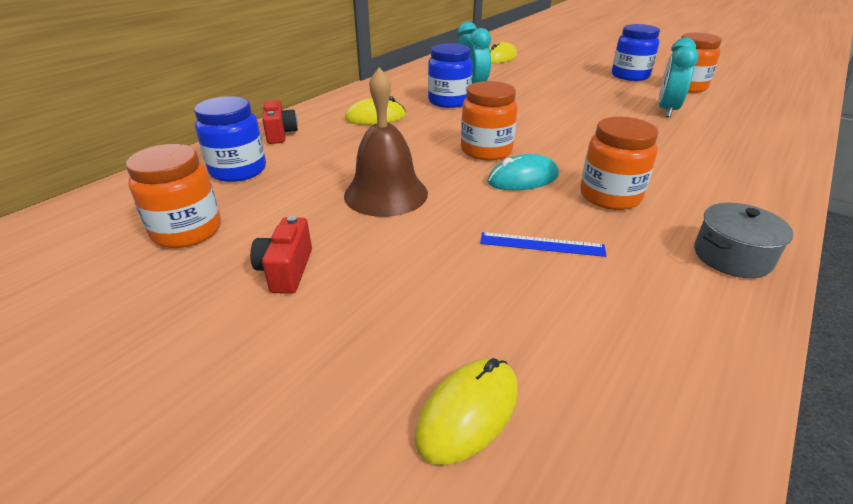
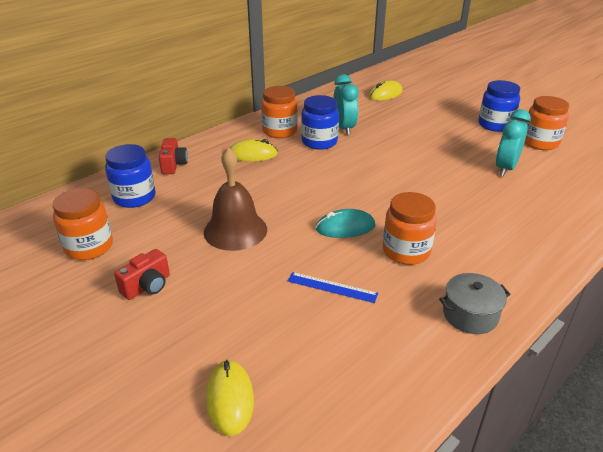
camera: 10 degrees right, 0 degrees up
(286, 270) = (147, 286): red camera -> red camera turned 150 degrees counterclockwise
(468, 412) = (230, 399): yellow mouse -> yellow mouse turned 60 degrees counterclockwise
(486, 150) = (328, 197): orange jar -> orange jar (280, 131)

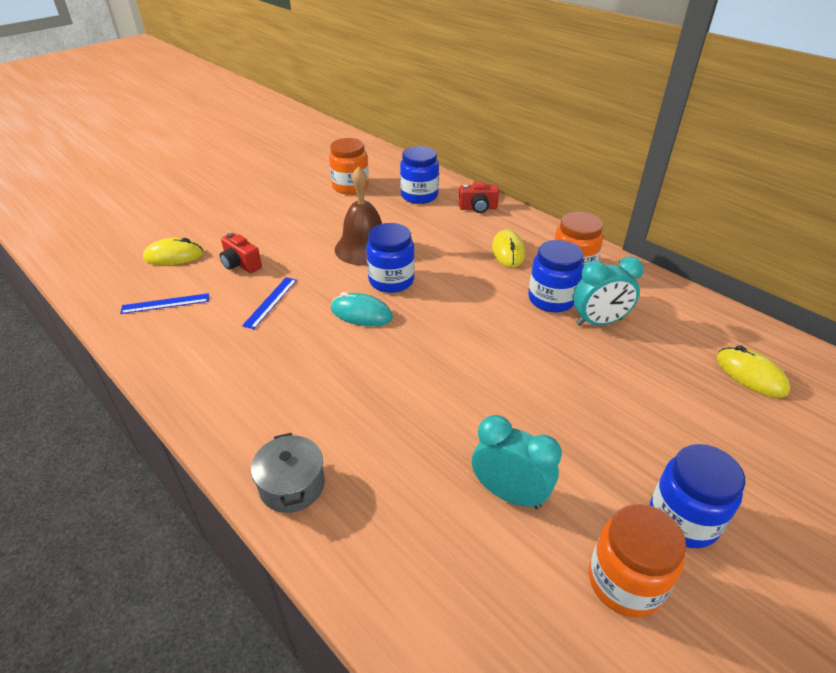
camera: 90 degrees right, 5 degrees up
(147, 286) = (297, 215): red camera -> red camera (241, 264)
(294, 212) = (391, 281): none -> blue jar
(341, 380) = (165, 303): none -> blue ruler
(345, 227) = (361, 313): turquoise mouse -> turquoise mouse turned 60 degrees counterclockwise
(406, 251) = (313, 354): orange jar -> none
(470, 315) = (204, 389): grey pot -> grey pot (292, 485)

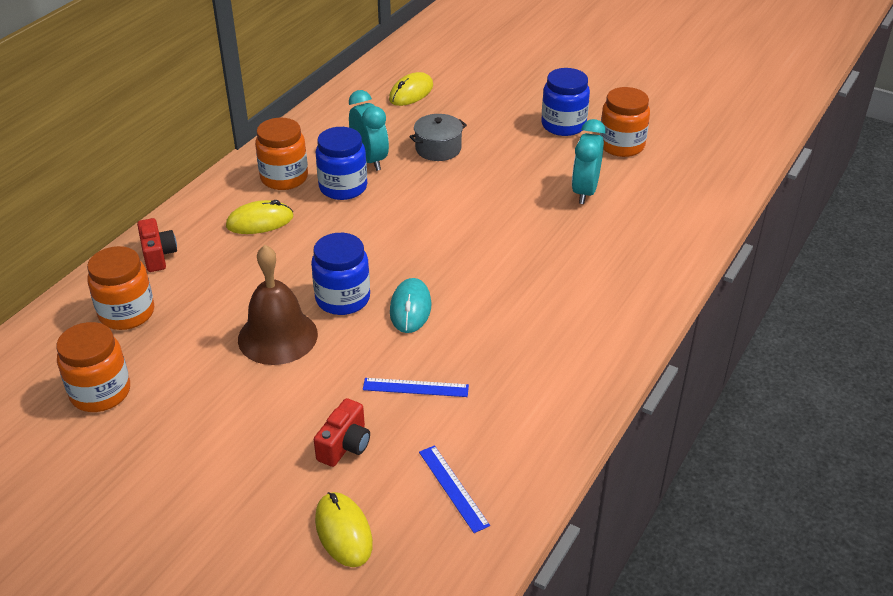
camera: 105 degrees left, 0 degrees up
(292, 485) = (640, 296): grey pot -> grey pot (438, 149)
(419, 196) = (127, 313): blue jar -> orange jar

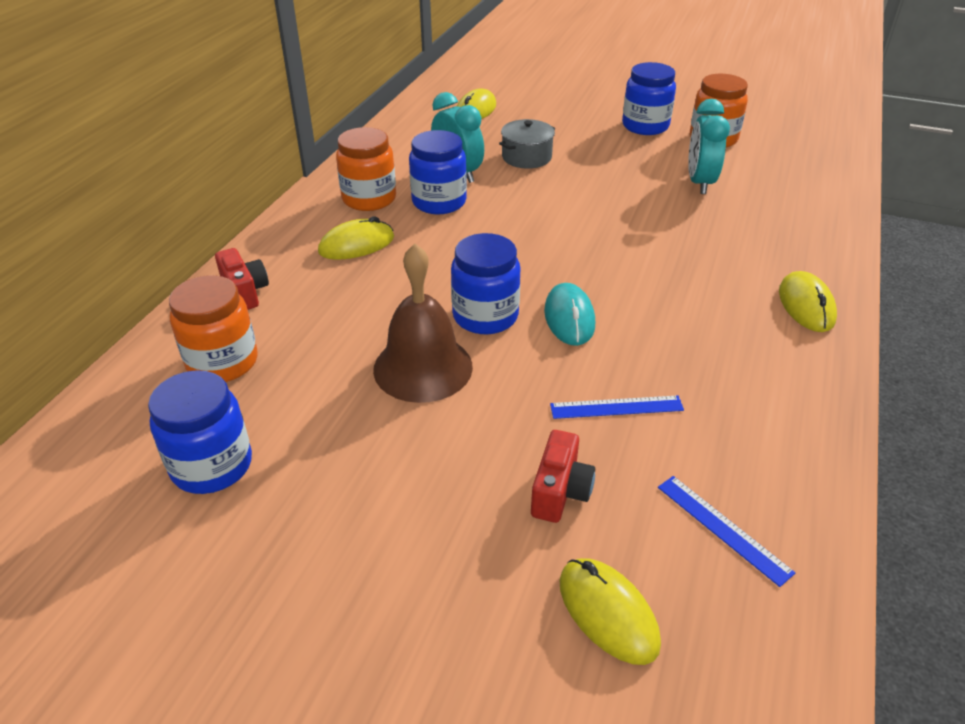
camera: 10 degrees left, 0 degrees up
(100, 392) = (212, 465): orange jar -> blue jar
(616, 321) = (806, 305): none -> yellow mouse

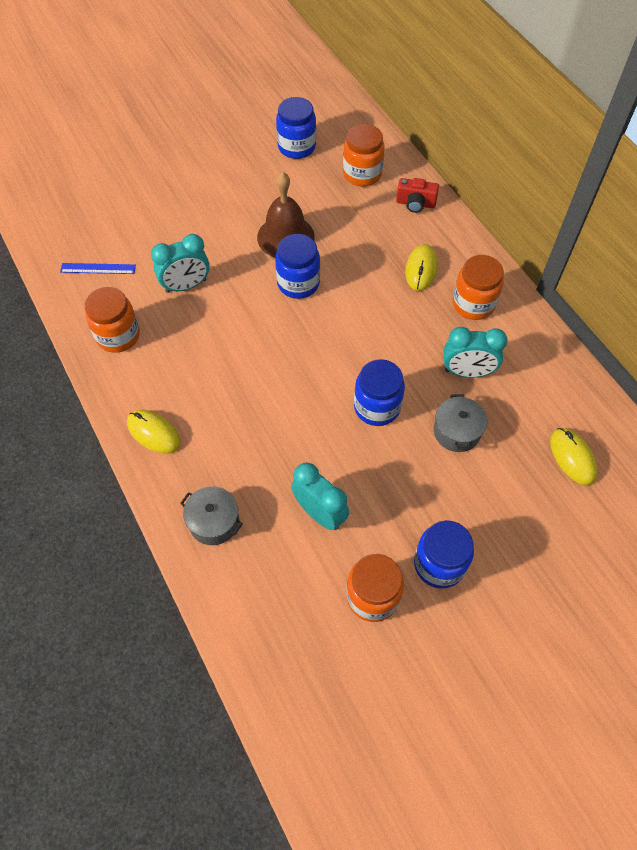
camera: 130 degrees right, 20 degrees up
(439, 202) = (436, 337): blue jar -> blue jar (377, 407)
(560, 491) = (169, 234): red camera -> none
(569, 318) = (260, 316): turquoise mouse -> none
(608, 613) = (112, 211): yellow mouse -> none
(616, 407) = (186, 286): blue ruler -> turquoise clock
(769, 417) = (118, 335): none -> orange jar
(801, 224) = (214, 522): none -> grey pot

